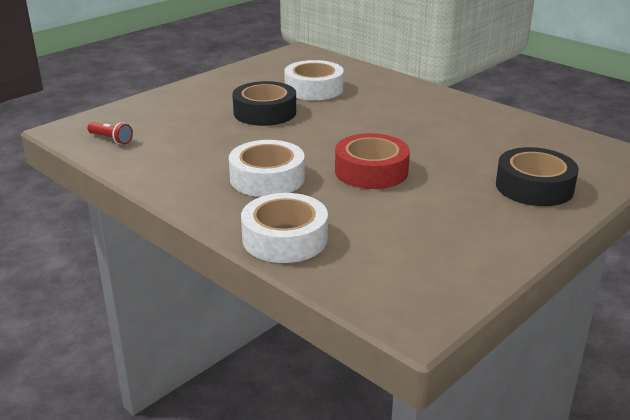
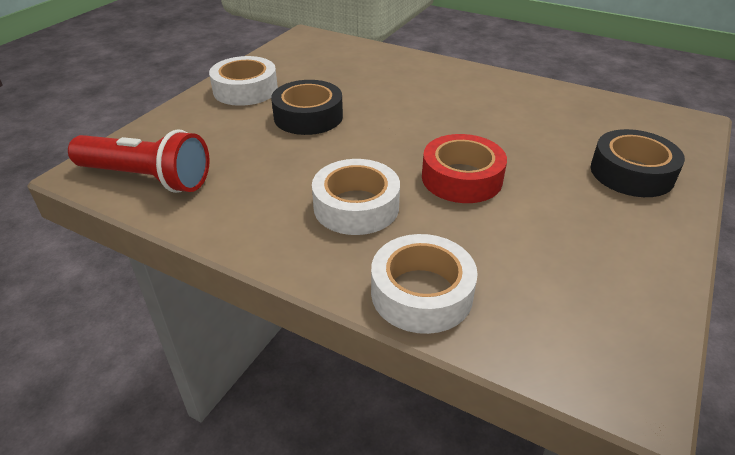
camera: 15 degrees left, 10 degrees up
(111, 139) = (147, 178): red flashlight -> red flashlight, size x2.32
(314, 89) = (344, 80): white tape -> white tape (245, 90)

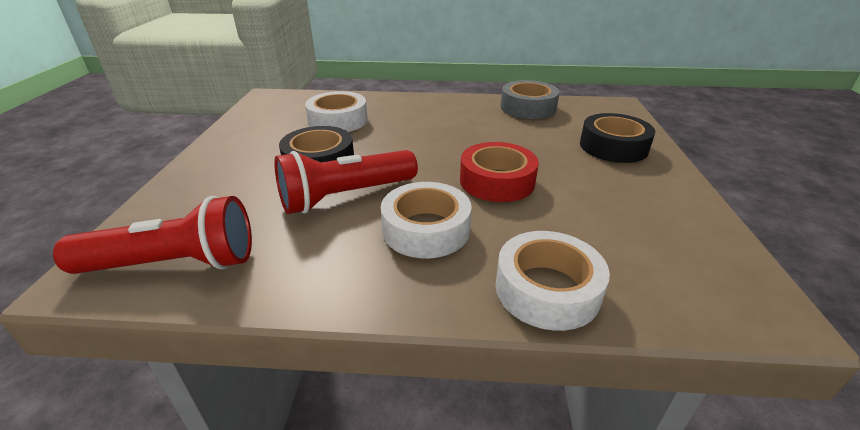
camera: 25 degrees left, 5 degrees down
(245, 90) = (236, 152): white tape -> white tape (338, 120)
(308, 156) = (345, 196): none -> red flashlight
(570, 102) = (528, 107): none -> grey tape

